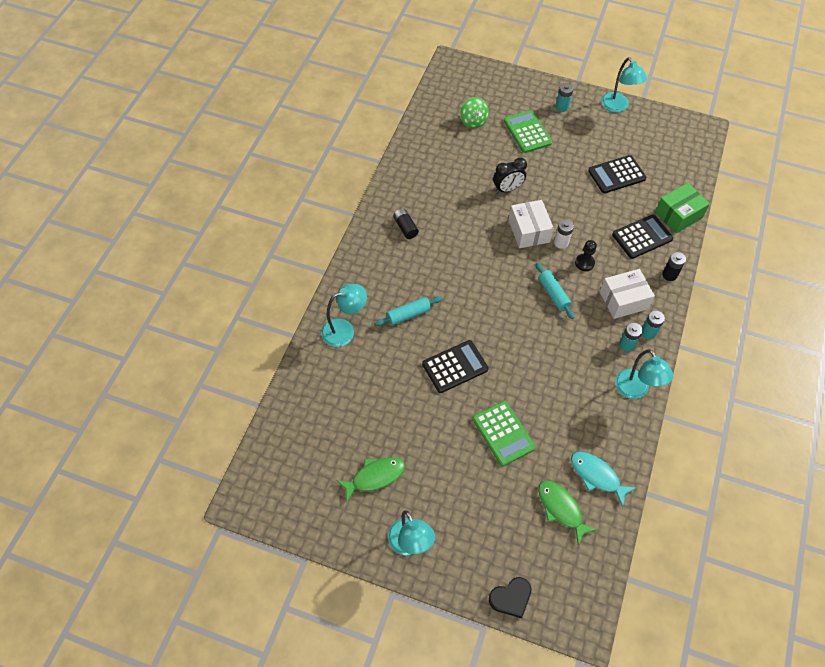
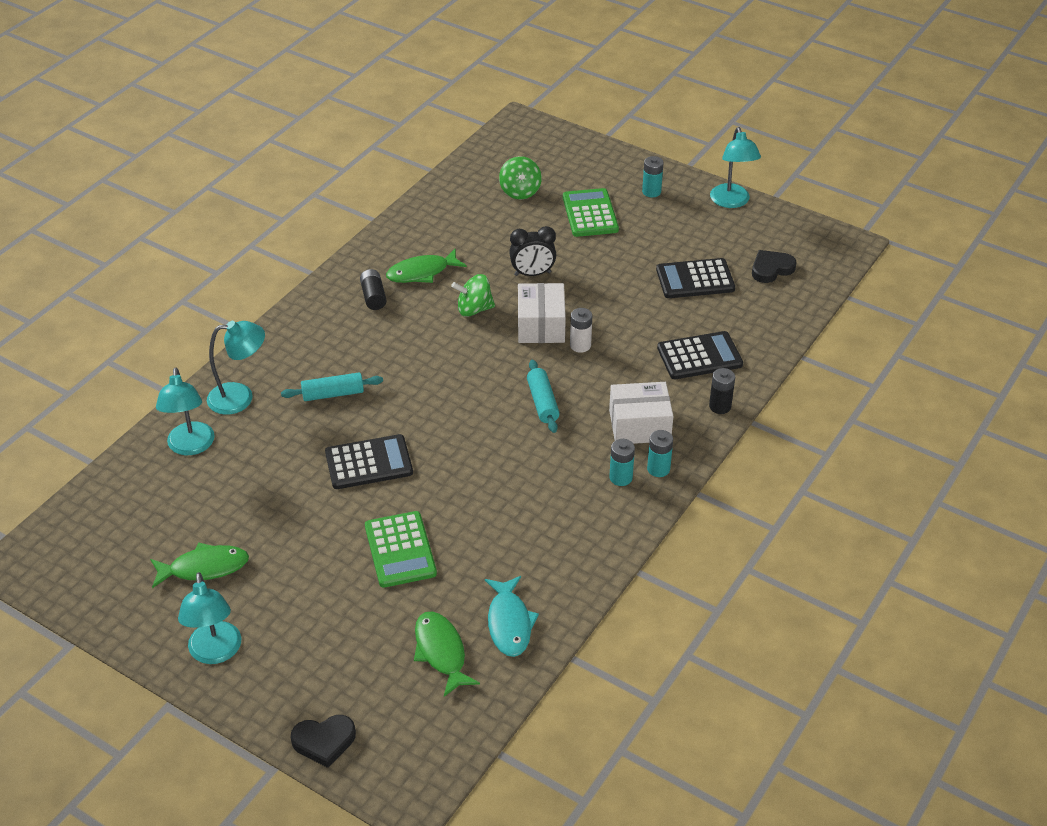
camera: 15 degrees right, 15 degrees down
(431, 201) = (421, 272): none -> green fish
(478, 226) = (474, 309): none -> green spinning top
(584, 263) = (603, 374): black pawn -> none
(597, 476) = (509, 623): turquoise fish -> turquoise fish turned 150 degrees counterclockwise
(635, 390) = (609, 533): turquoise lamp -> turquoise lamp (191, 446)
(663, 157) = (771, 269): none -> black heart
(678, 215) = (764, 339): green box -> none

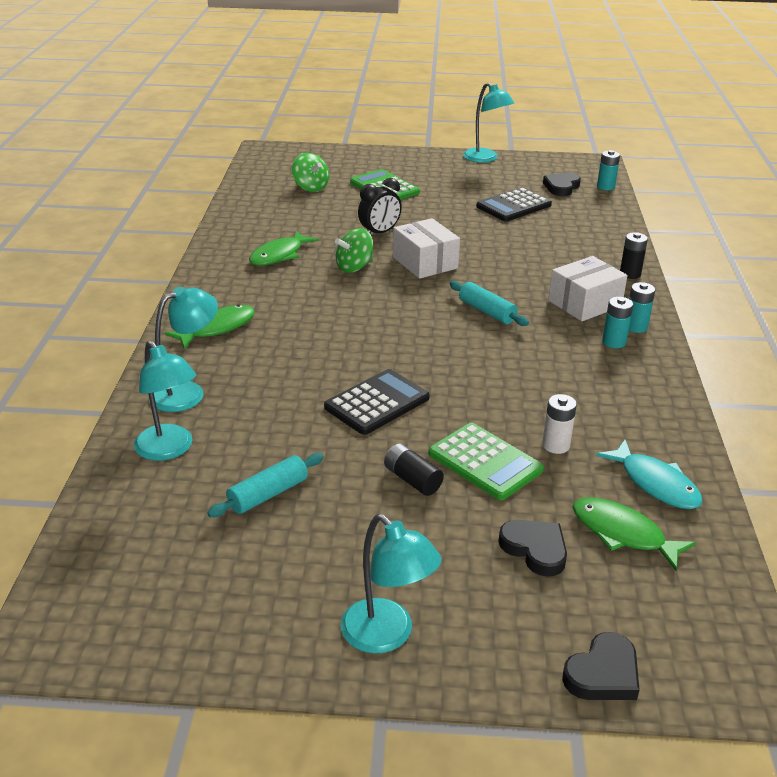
camera: 30 degrees left, 10 degrees down
(204, 568) = (291, 555): green fish -> green fish (217, 328)
(333, 394) = (284, 361): turquoise rolling pin -> turquoise rolling pin (268, 494)
(367, 636) = (535, 549): none -> black heart
(373, 296) = (250, 282): black battery -> black battery (412, 479)
(580, 345) = (473, 266): white battery -> white battery (556, 445)
(651, 192) = (418, 166): turquoise battery -> turquoise battery (605, 187)
(699, 356) = (575, 248): black calculator -> none

